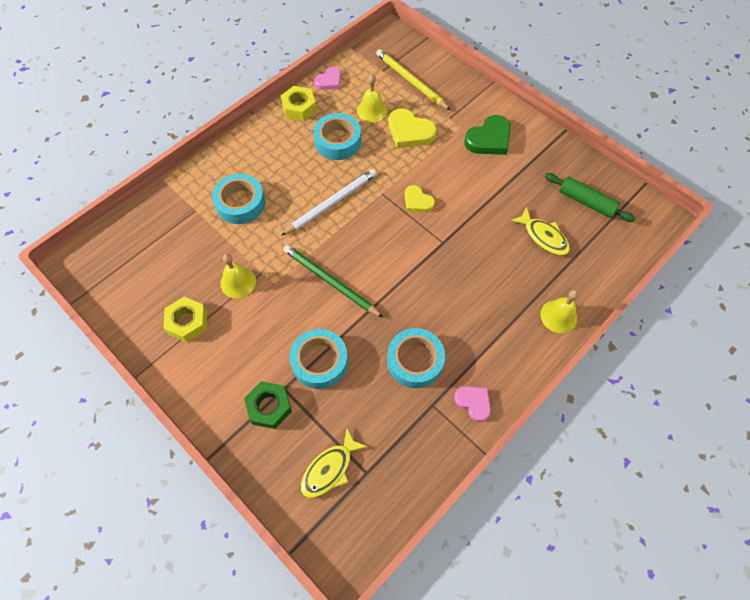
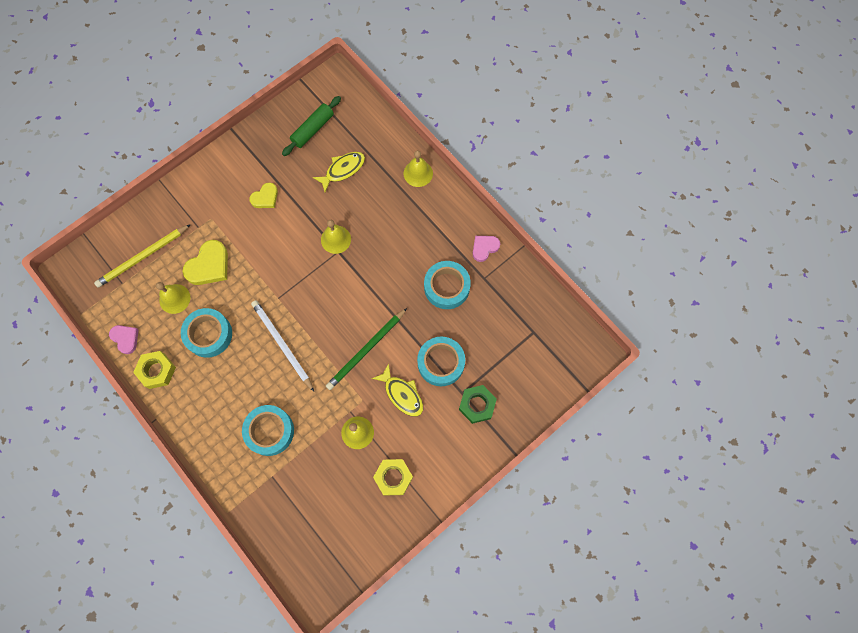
camera: 85 degrees left, 10 degrees up
(330, 469) = (529, 359): yellow fish -> yellow fish (402, 394)
(417, 201) = (292, 268): yellow heart -> yellow heart (265, 198)
(457, 238) = (336, 239): none -> yellow bell
(489, 139) = (230, 196): green heart -> none

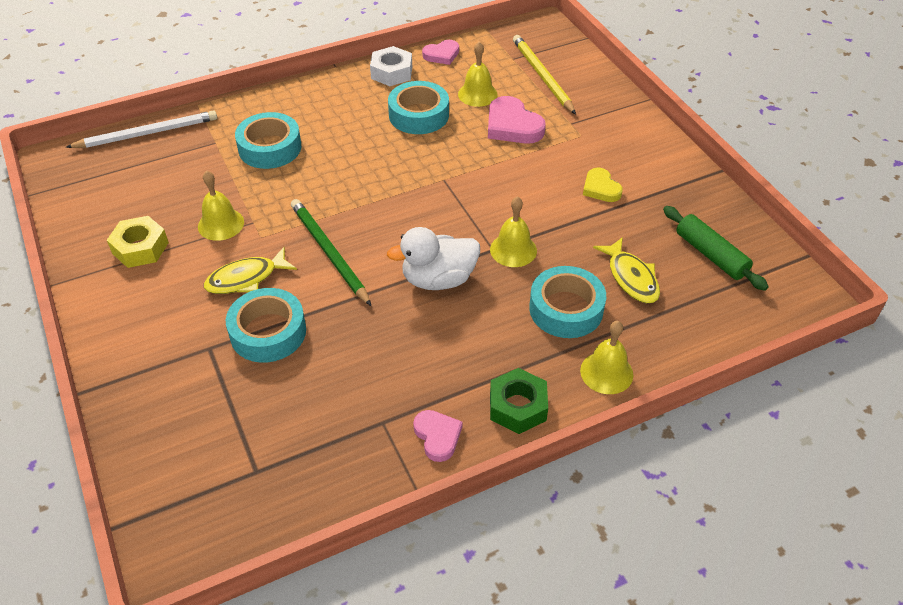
camera: 105 degrees right, 25 degrees down
(157, 371) = (391, 72): yellow nut -> white nut
(209, 265) = (512, 126): yellow heart -> pink heart
(282, 344) = (376, 174): white pencil -> white pencil (147, 133)
(372, 277) = (438, 279): none -> white duck
(446, 287) = (386, 366): turquoise tape -> turquoise tape (566, 309)
(477, 405) = (180, 362): green nut -> green nut (517, 407)

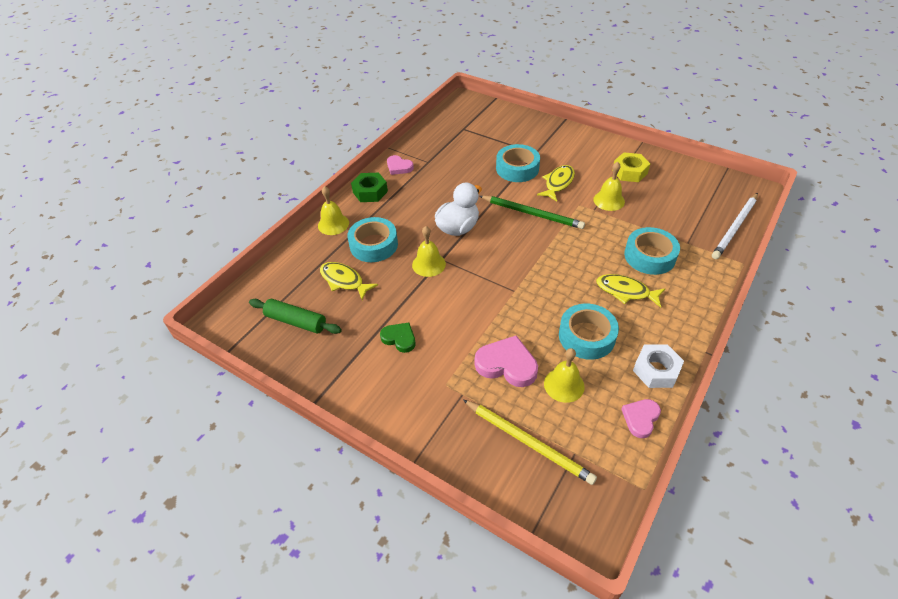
camera: 150 degrees right, 0 degrees up
(337, 131) = (625, 291): none -> yellow fish
(601, 188) = (399, 338): yellow heart -> green heart

